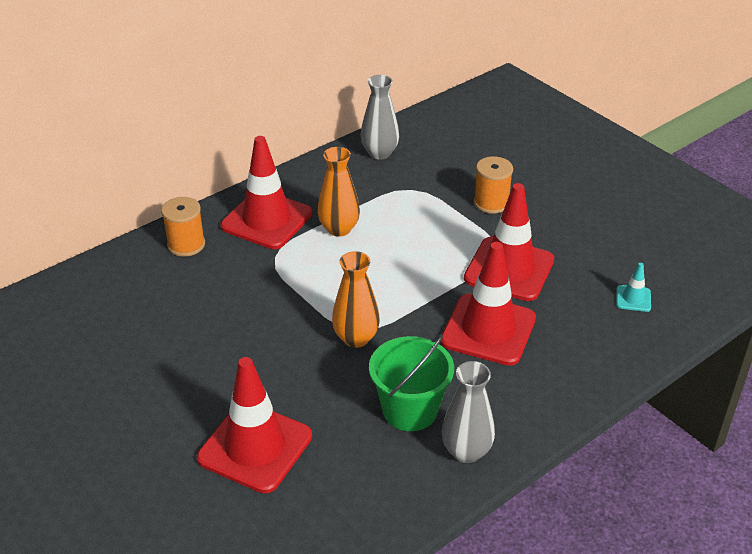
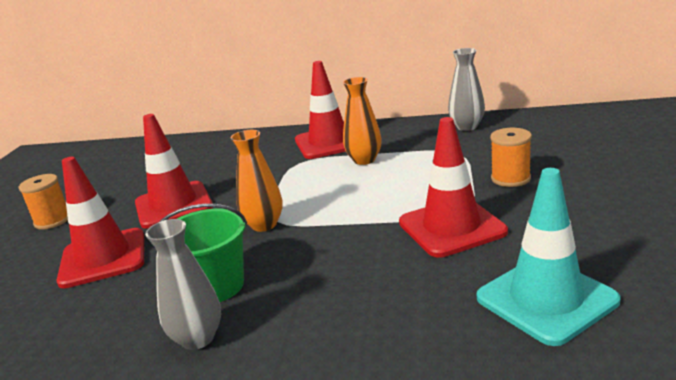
camera: 50 degrees right, 15 degrees down
(186, 244) = (265, 141): orange spool -> orange spool (53, 220)
(488, 330) = (362, 261): red traffic cone -> red traffic cone (173, 205)
(633, 298) = (546, 299): turquoise traffic cone -> turquoise traffic cone, size x2.32

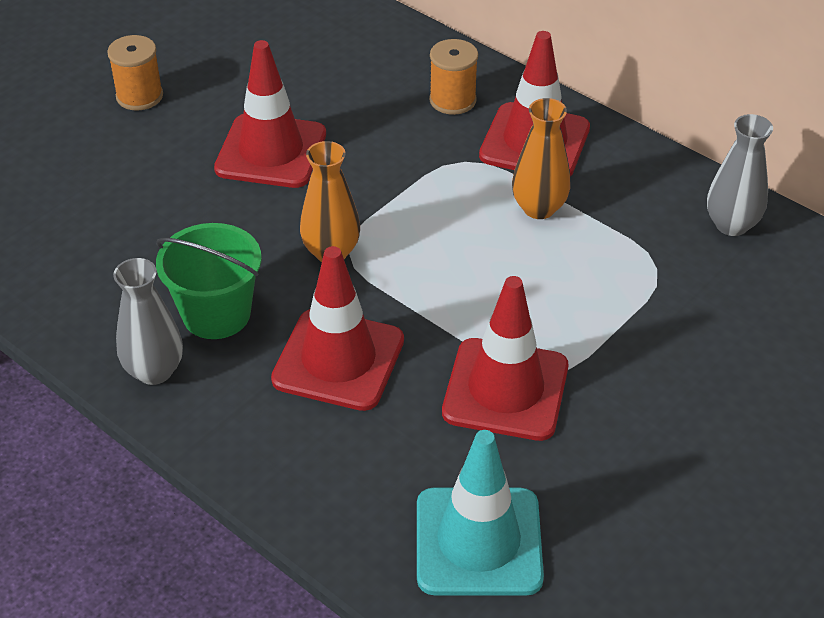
camera: 30 degrees right, 20 degrees up
(103, 258) = (148, 198): red traffic cone -> red traffic cone (338, 360)
(510, 178) = (658, 359): orange spool -> orange spool (452, 100)

